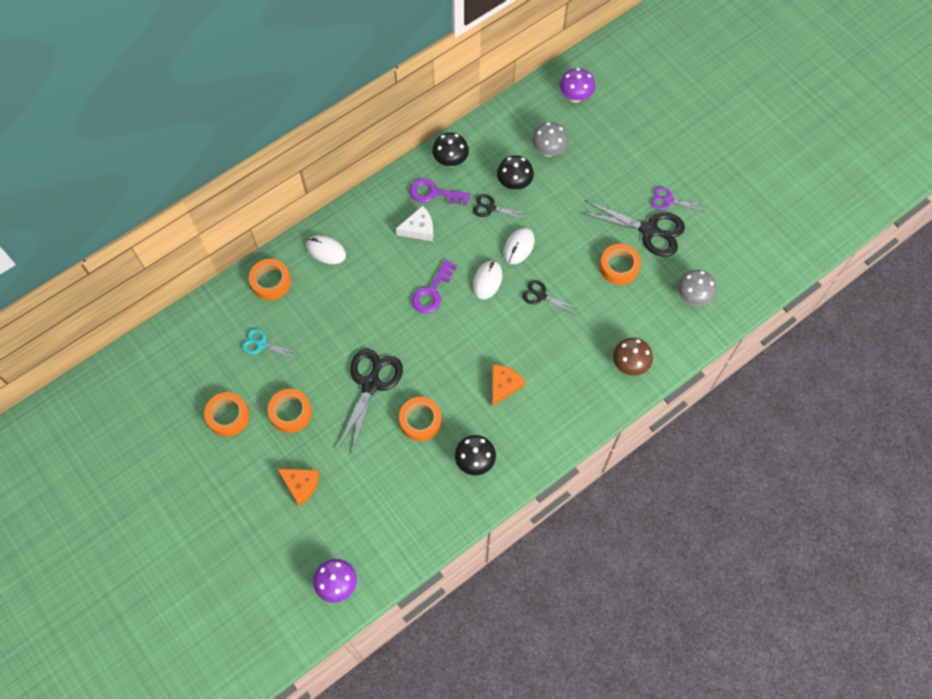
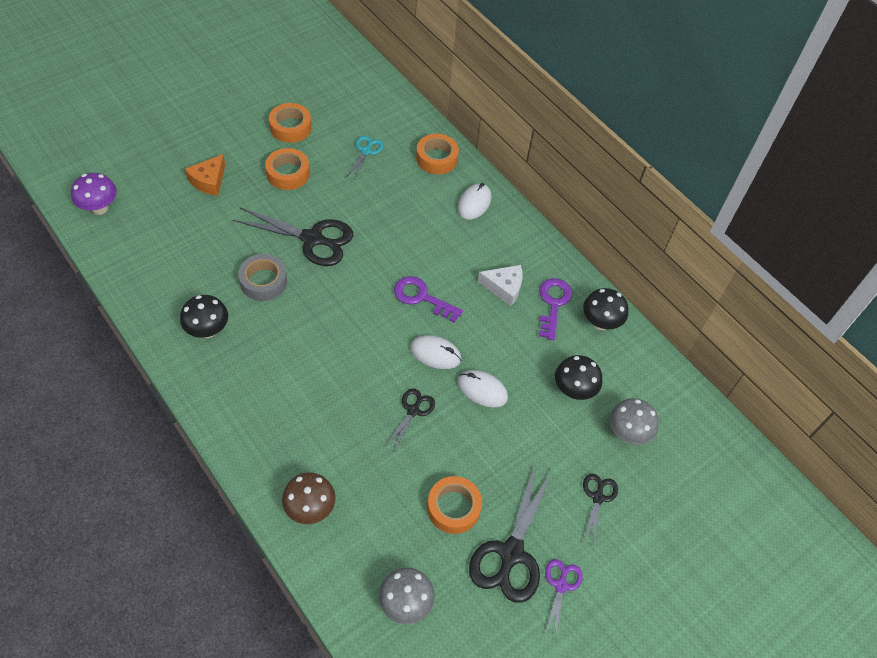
camera: 85 degrees right, 10 degrees down
(419, 229) = (504, 288): white cheese -> white cheese turned 60 degrees counterclockwise
(420, 421) = (263, 281): orange tape -> grey tape
(490, 208) = (536, 362): black scissors -> black scissors (597, 497)
(503, 385) = (296, 363): orange cheese -> none
(575, 97) = (719, 473): purple mushroom -> none

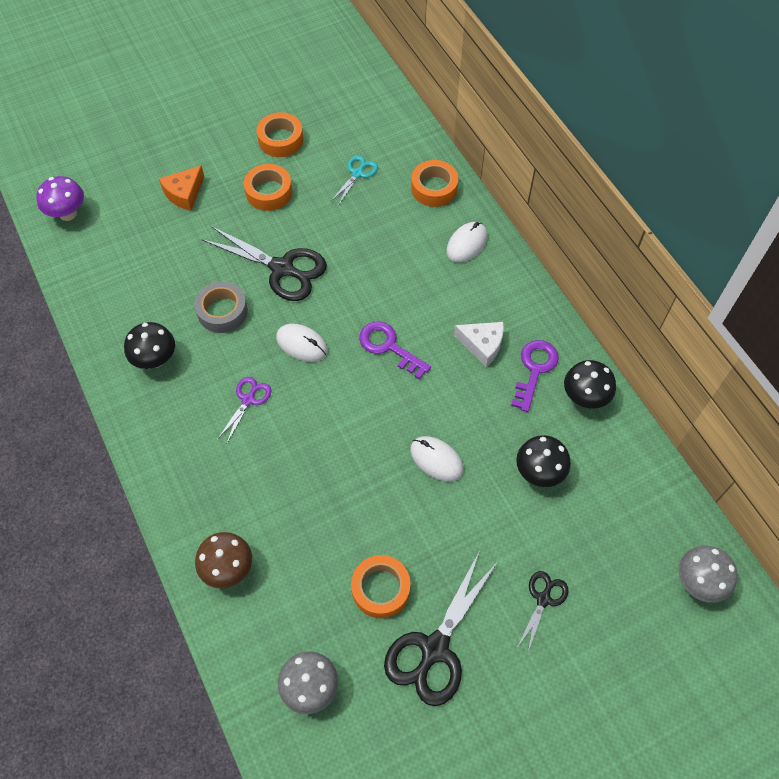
camera: 15 degrees right, 5 degrees up
(413, 411) = (356, 474): black scissors -> none
(435, 353) = (392, 412): white mouse -> white mouse (302, 344)
(561, 586) = (483, 693): purple scissors -> purple scissors (248, 400)
(627, 433) = (591, 530): grey mushroom -> grey mushroom (698, 582)

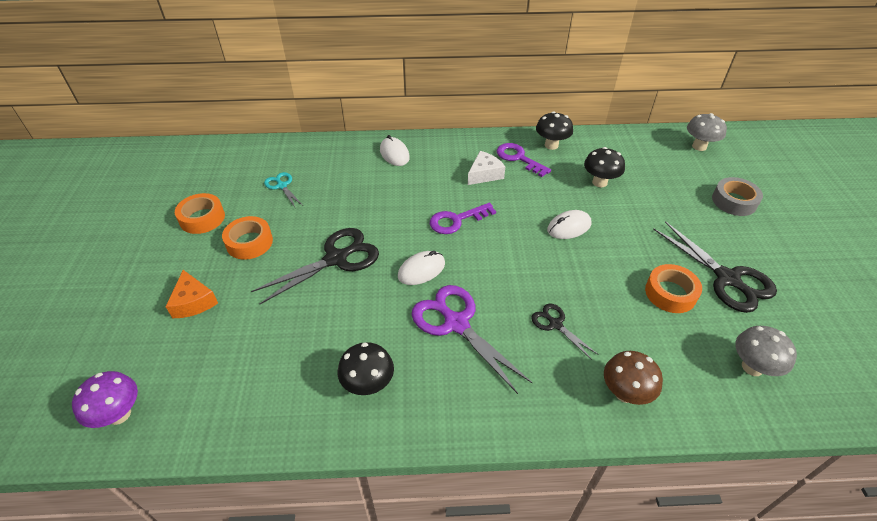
camera: 65 degrees left, 15 degrees down
(222, 311) = (350, 314): grey tape -> grey tape (734, 201)
(248, 400) = (456, 324): purple scissors -> purple scissors, size x1.89
(434, 188) = (332, 153): orange tape -> none
(543, 599) = (697, 212): black scissors -> black scissors (555, 324)

